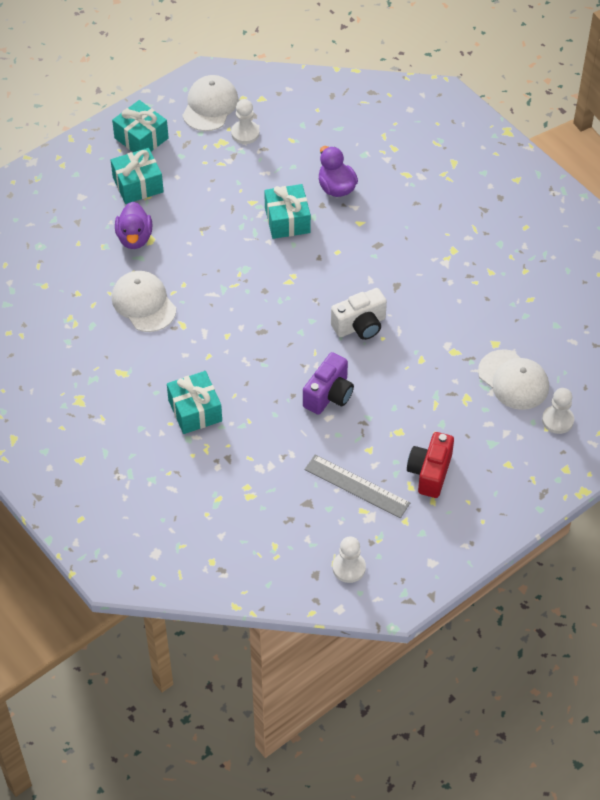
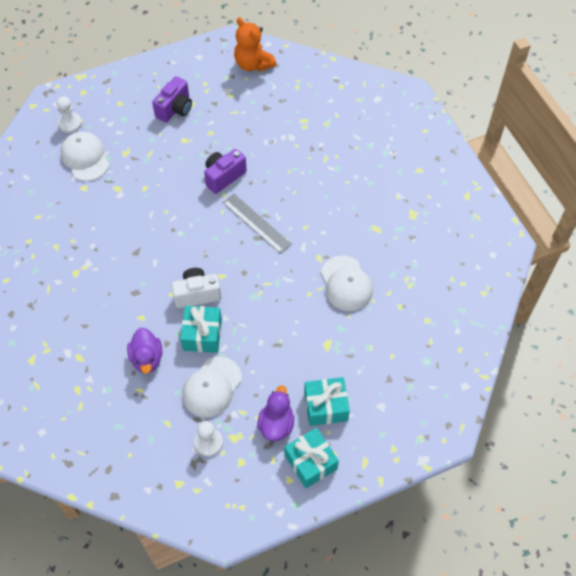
camera: 165 degrees left, 5 degrees up
(134, 238) = (341, 349): purple duck -> purple duck (276, 424)
(195, 410) = (326, 187): turquoise gift -> none
(210, 106) = (233, 487): white cap -> white cap (212, 387)
(349, 568) = (253, 64): white pawn -> orange teddy bear
(357, 486) = (228, 111): grey ruler -> grey ruler (256, 223)
(360, 325) = (179, 224): white camera -> white camera (197, 294)
(430, 472) = (175, 109): red camera -> purple camera

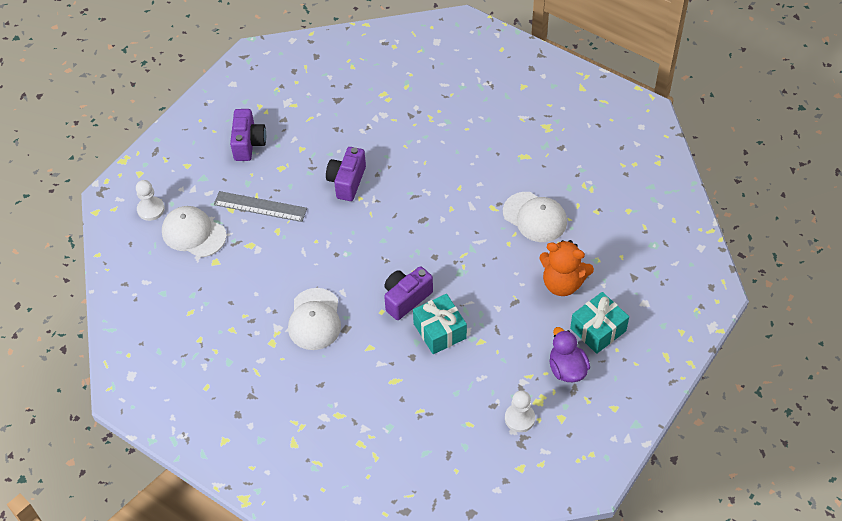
camera: 30 degrees left, 5 degrees down
(147, 358) = (404, 380): purple duck -> none
(197, 294) = (406, 299): white camera -> purple camera
(212, 387) = (485, 370): white cap -> white cap (315, 319)
(253, 64) = (293, 65): orange teddy bear -> orange teddy bear (562, 283)
(256, 223) = (412, 207): grey ruler -> grey ruler (260, 206)
(310, 462) = (621, 383): turquoise gift -> none

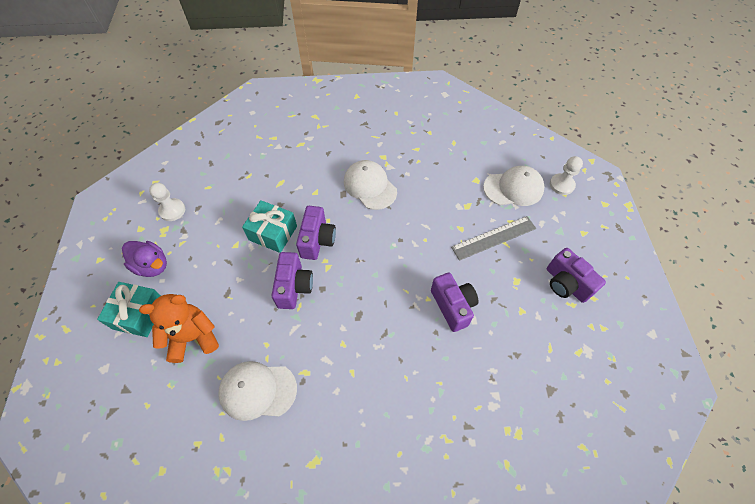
camera: 140 degrees right, 5 degrees up
(456, 272) = (294, 287): none -> purple camera

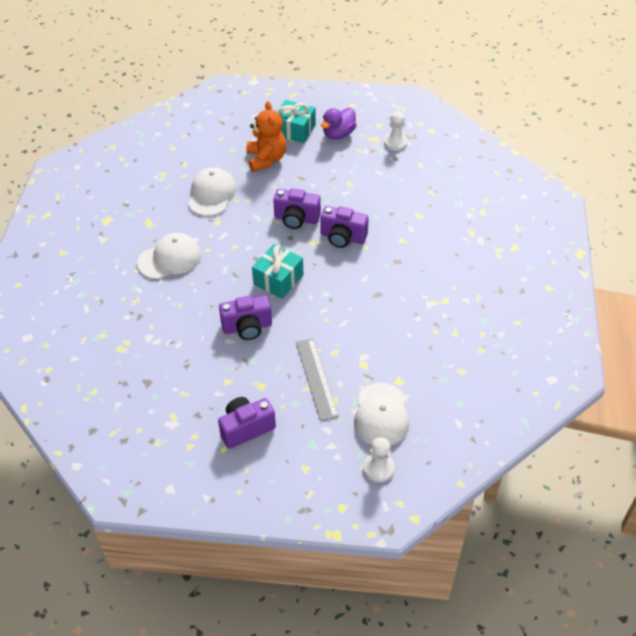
camera: 100 degrees right, 10 degrees down
(273, 233) = (357, 207): turquoise gift -> turquoise gift (278, 279)
(370, 186) = (403, 283): white cap -> white cap (170, 259)

